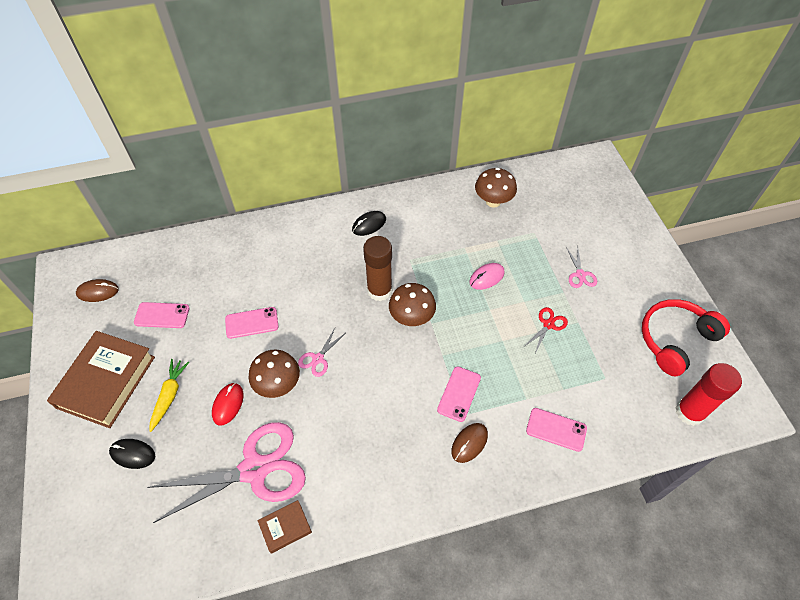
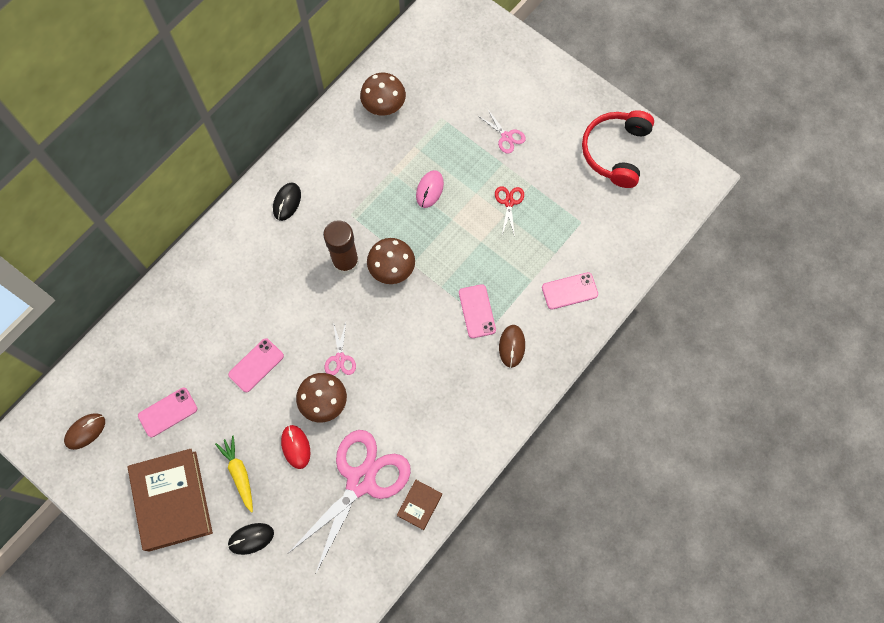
camera: 35 degrees left, 15 degrees up
(689, 412) = (658, 210): red glue stick -> none

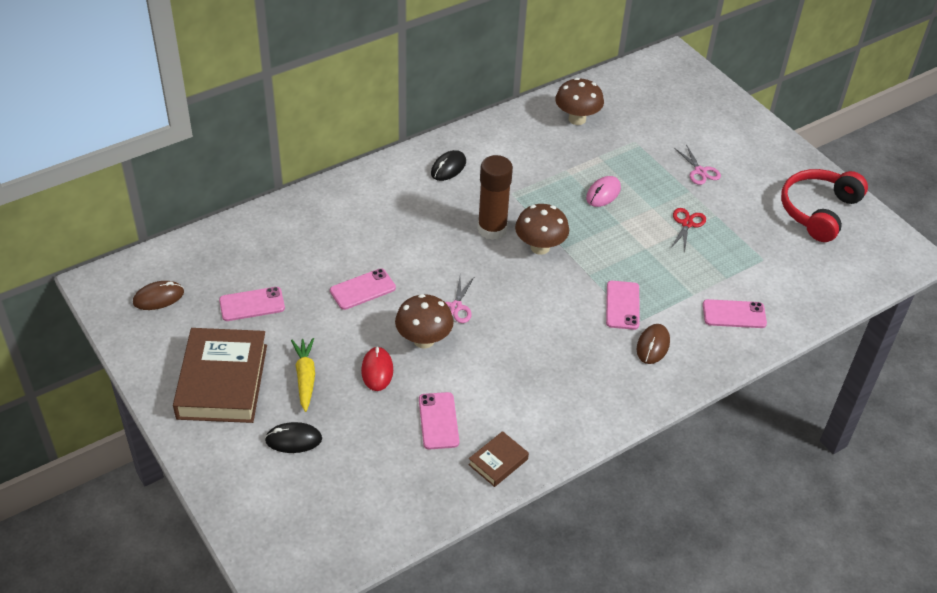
camera: 15 degrees right, 25 degrees down
(361, 481) = (438, 421): pink scissors -> pink phone

